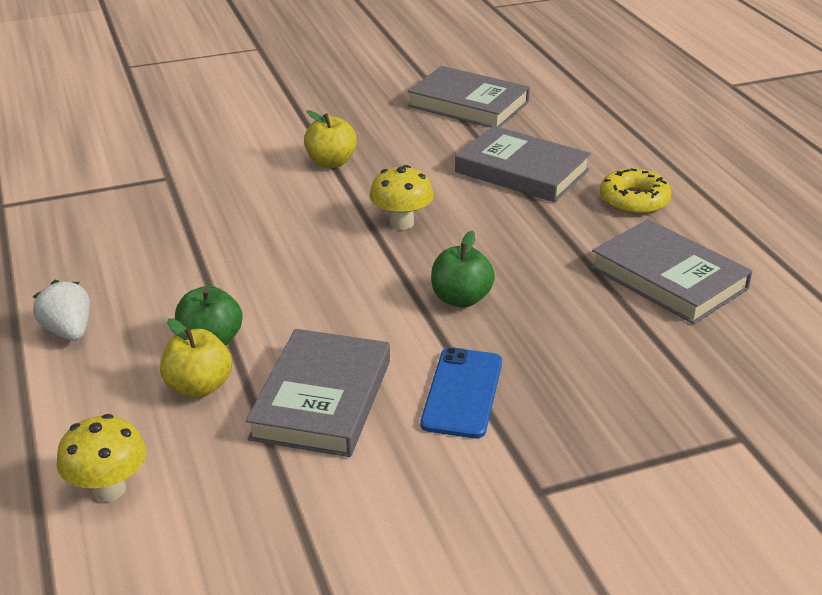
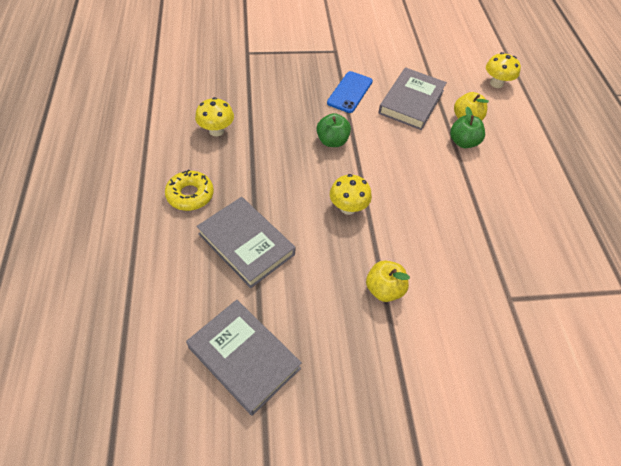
camera: 170 degrees left, 20 degrees up
(68, 331) = (537, 164): white strawberry -> none
(668, 278) = (216, 131): grey book -> yellow mushroom

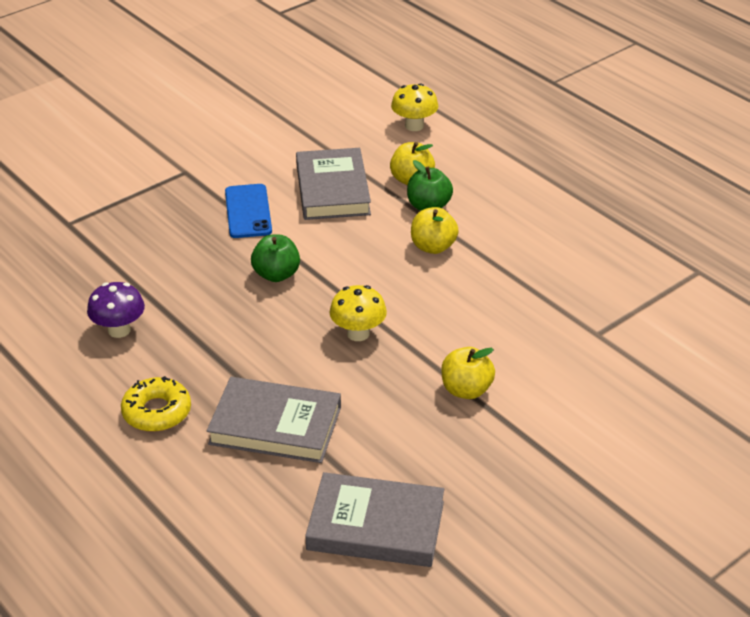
camera: 30 degrees left, 15 degrees down
(216, 131) = (119, 330): yellow mushroom -> purple mushroom
(444, 172) = (433, 247): none -> yellow apple

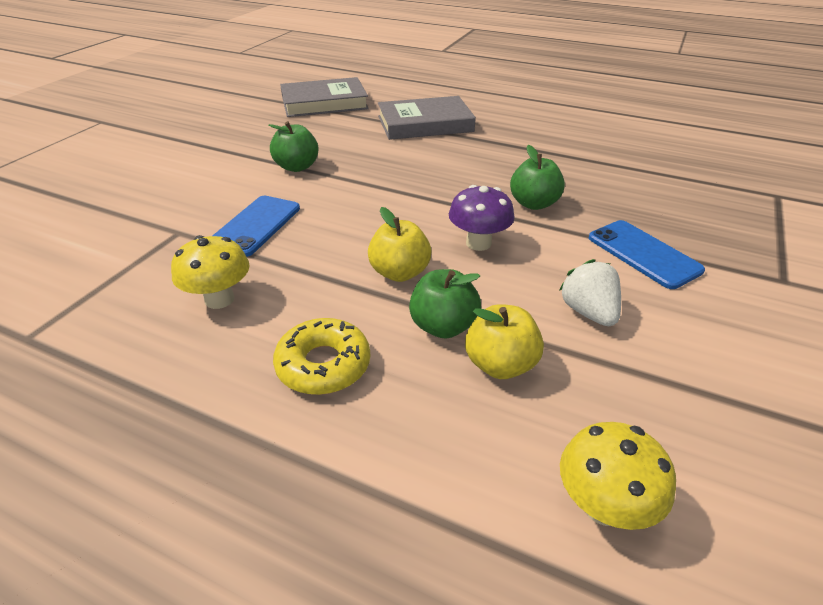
camera: 155 degrees right, 0 degrees up
(119, 330) = (598, 142): purple mushroom -> purple mushroom (478, 243)
(157, 412) = (508, 114): yellow donut -> yellow donut (323, 365)
(332, 189) = (588, 312): grey book -> white strawberry
(358, 333) = (414, 180): yellow mushroom -> yellow mushroom (219, 299)
(466, 390) = (297, 167): yellow apple -> green apple
(529, 321) = (255, 226): none -> blue phone

